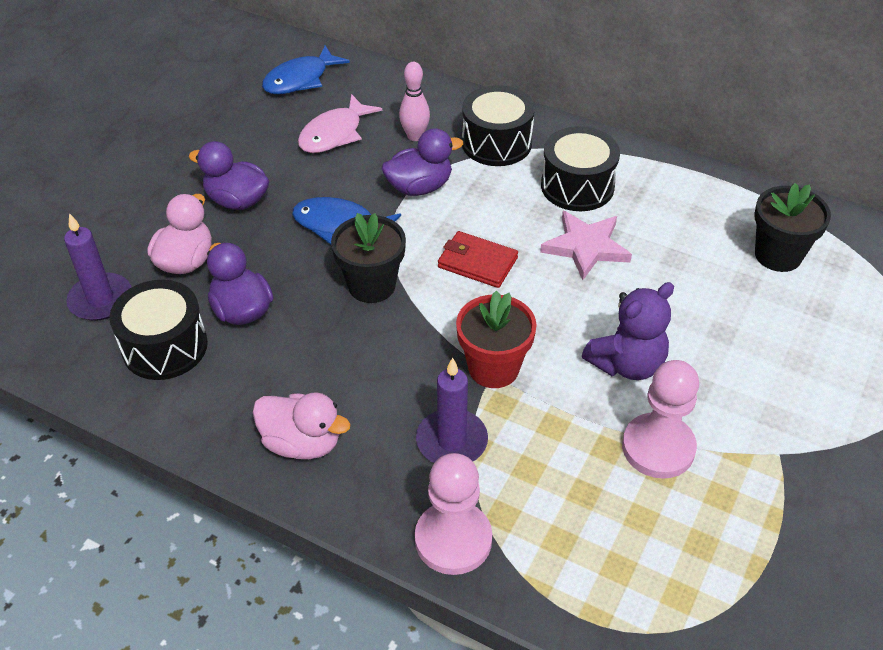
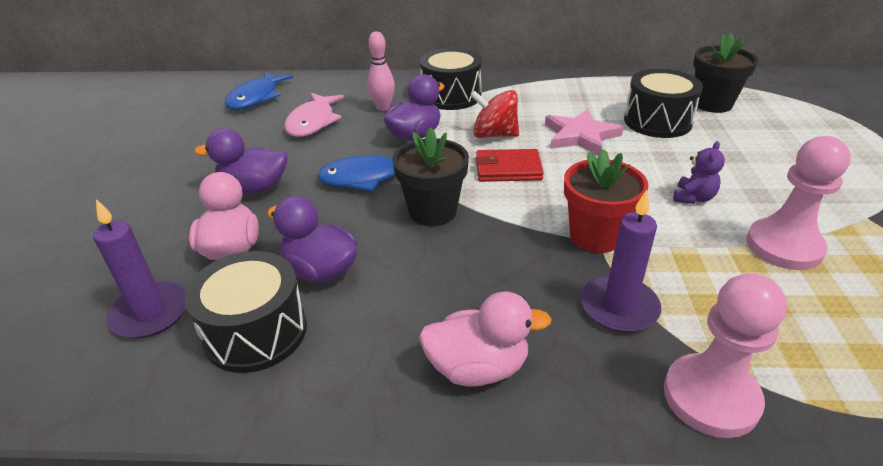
camera: 25 degrees left, 10 degrees down
(499, 214) = (494, 135): none -> red spinning top
(577, 186) = (536, 104): black drum -> black drum (657, 121)
(627, 364) = (693, 198): purple teddy bear -> purple teddy bear, size x0.57

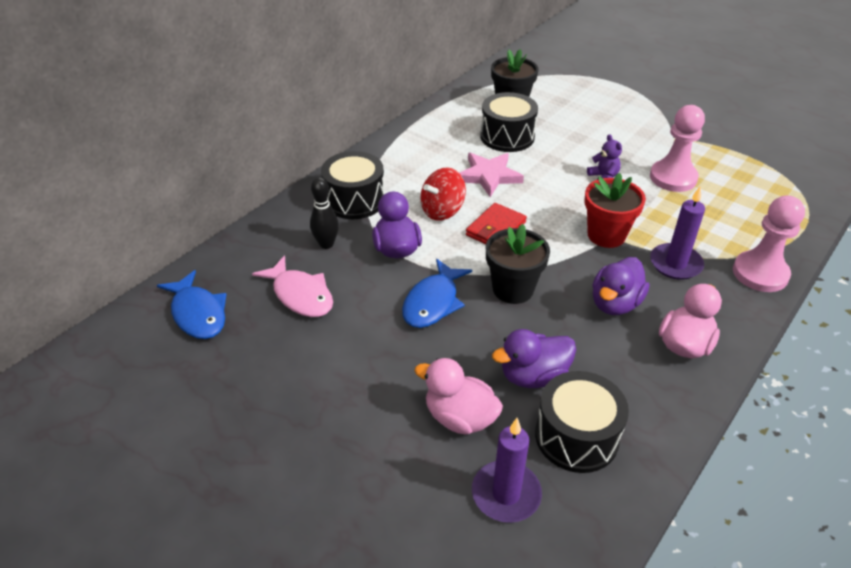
camera: 55 degrees left, 5 degrees up
(254, 188) = (378, 373): purple duck -> purple duck (615, 303)
(383, 107) = (326, 244): pink bowling pin -> black bowling pin

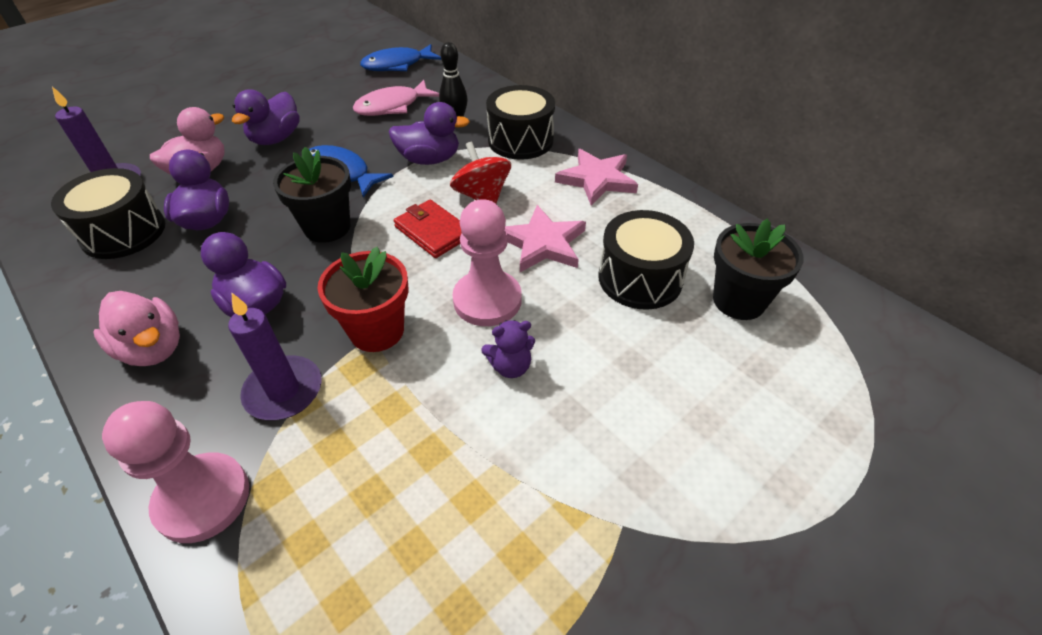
camera: 100 degrees right, 5 degrees up
(381, 374) = (276, 138): none -> purple duck
(404, 157) = (597, 180): none -> pink star
(673, 178) = (485, 469): pink pawn -> pink pawn (487, 300)

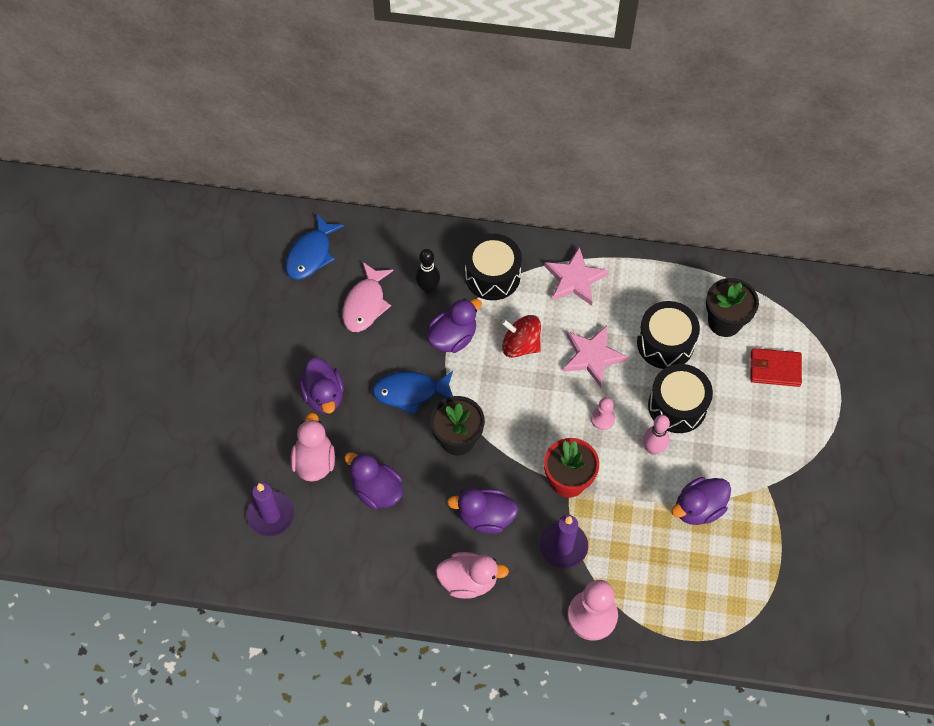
camera: 40 degrees left, 15 degrees up
(123, 232) = (338, 538): black drum -> black drum (677, 406)
(433, 231) = (522, 395): red wallet -> red wallet (774, 369)
(487, 300) = (602, 419): pink pawn -> pink pawn, size x0.52
(490, 477) = (698, 508): none -> purple duck
(510, 366) = (653, 448): purple teddy bear -> pink bowling pin

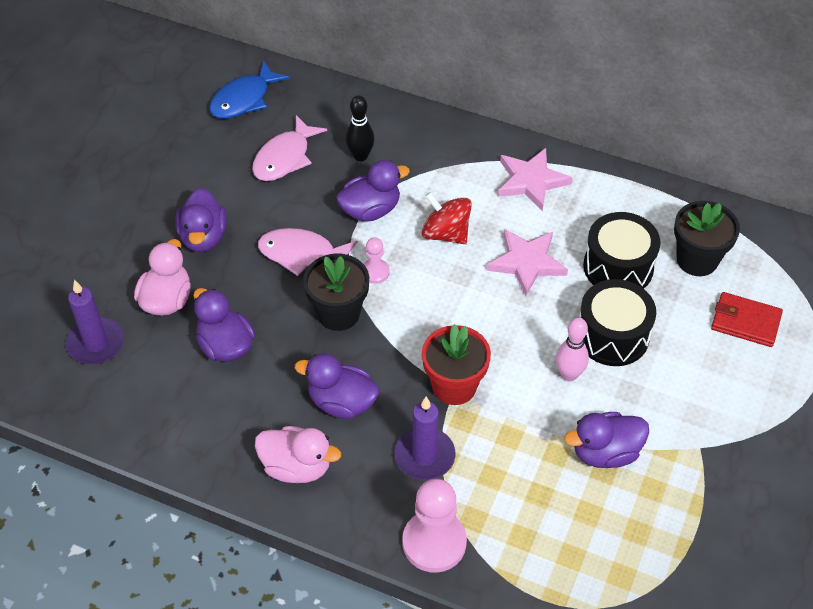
camera: 15 degrees right, 10 degrees down
(410, 392) = (302, 254): blue fish -> pink fish
(492, 276) = (437, 159): black drum -> none
(602, 419) = (517, 329): pink pawn -> pink pawn (375, 272)

